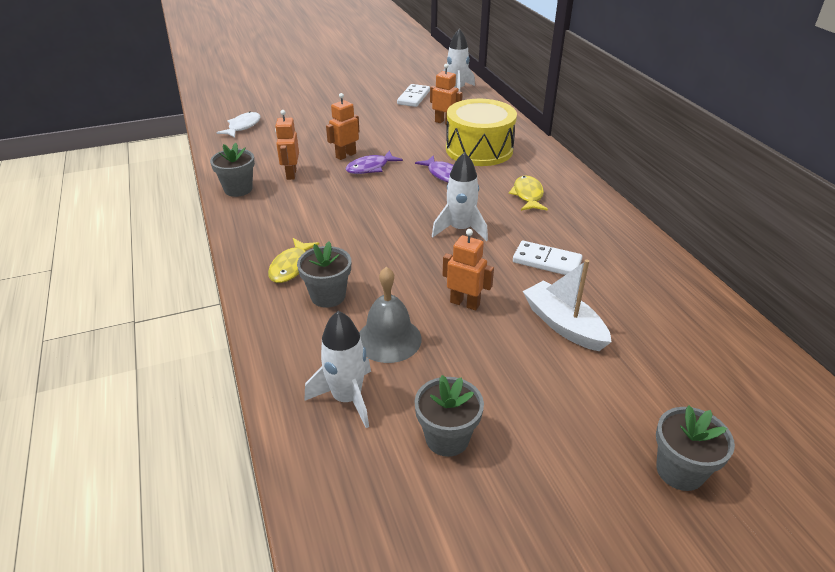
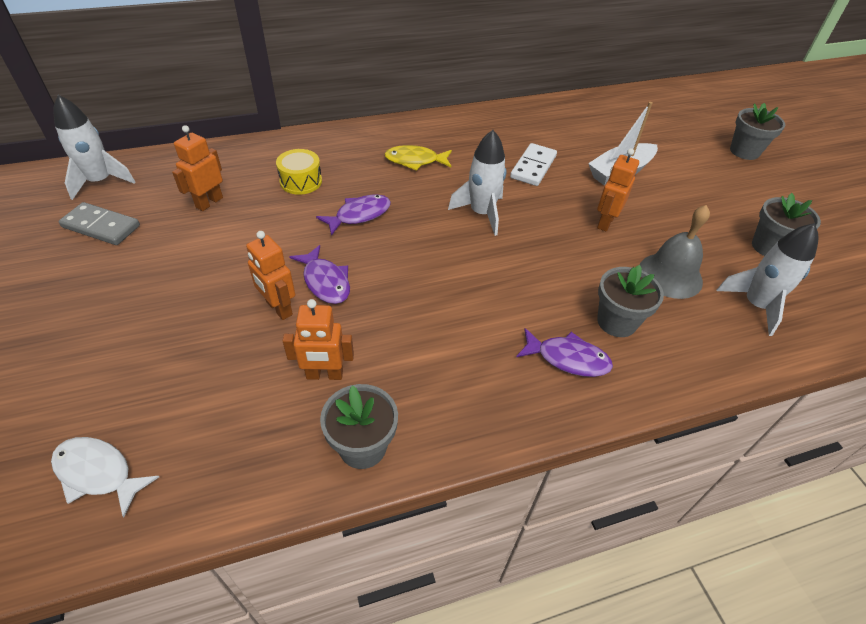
camera: 90 degrees left, 10 degrees up
(291, 267) = (567, 358): yellow fish -> purple fish
(413, 97) = (101, 226): white domino -> grey domino
(479, 149) = (301, 181): yellow drum -> yellow drum, size x0.49

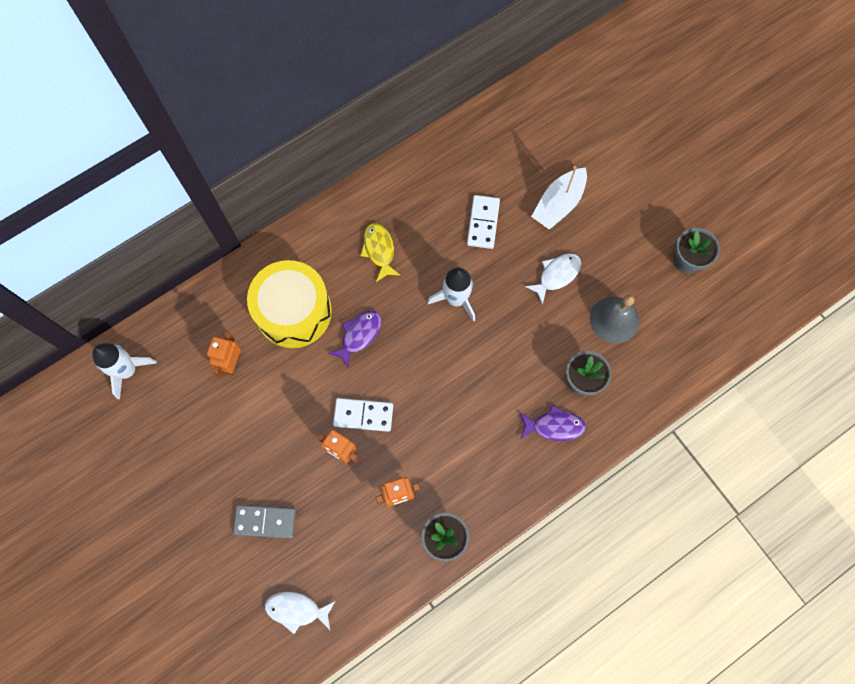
camera: 15 degrees left, 25 degrees up
(101, 226) = (163, 419): grey domino -> grey domino (265, 521)
(301, 181) = (294, 311): yellow drum -> yellow drum, size x2.06
(325, 281) = (363, 415): purple fish -> white domino
(415, 161) = (379, 250): yellow fish -> yellow fish turned 90 degrees clockwise
(605, 222) = (556, 275): orange robot -> white fish
(744, 151) = (663, 135): grey flower pot -> none
(755, 305) = (678, 330): white rocket -> none

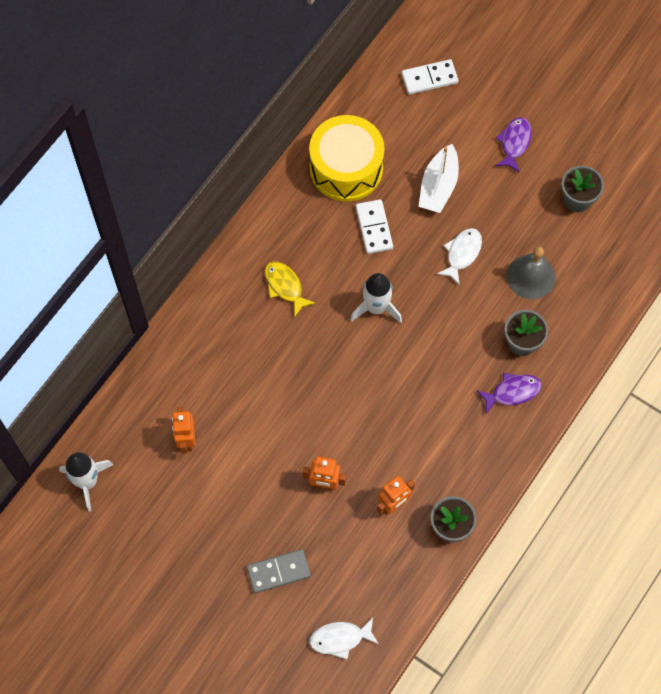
camera: 20 degrees left, 5 degrees down
(294, 311) = (226, 371): yellow drum -> yellow drum (346, 168)
(359, 335) = (298, 372): purple fish -> purple fish (514, 143)
(363, 415) = (331, 444): white domino -> white domino (429, 78)

